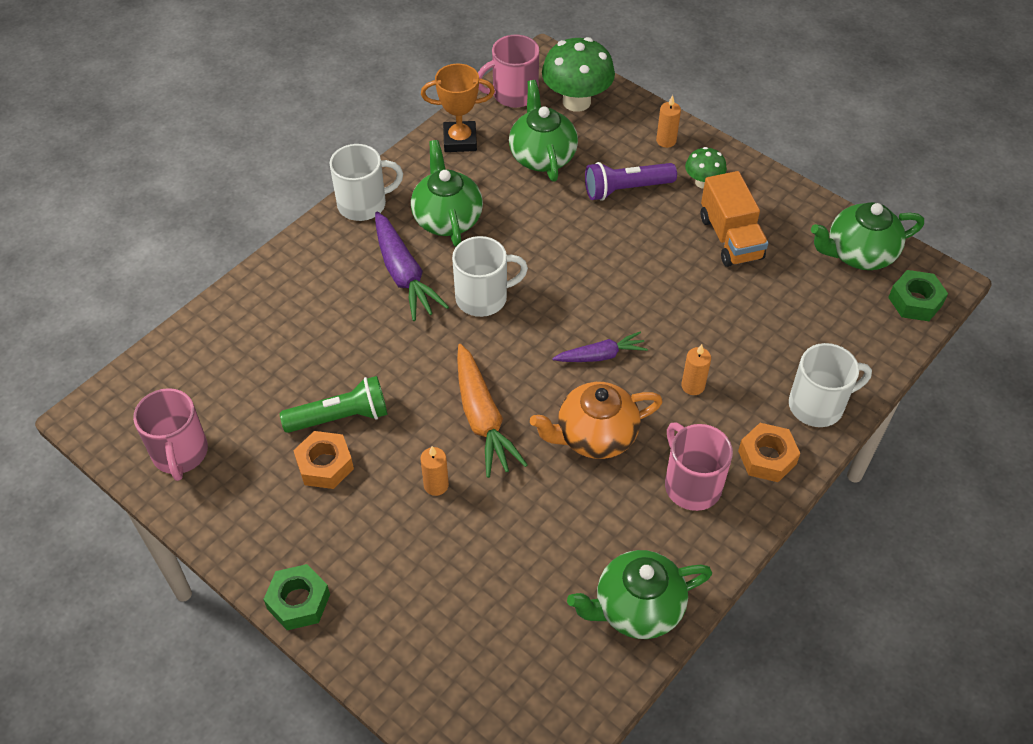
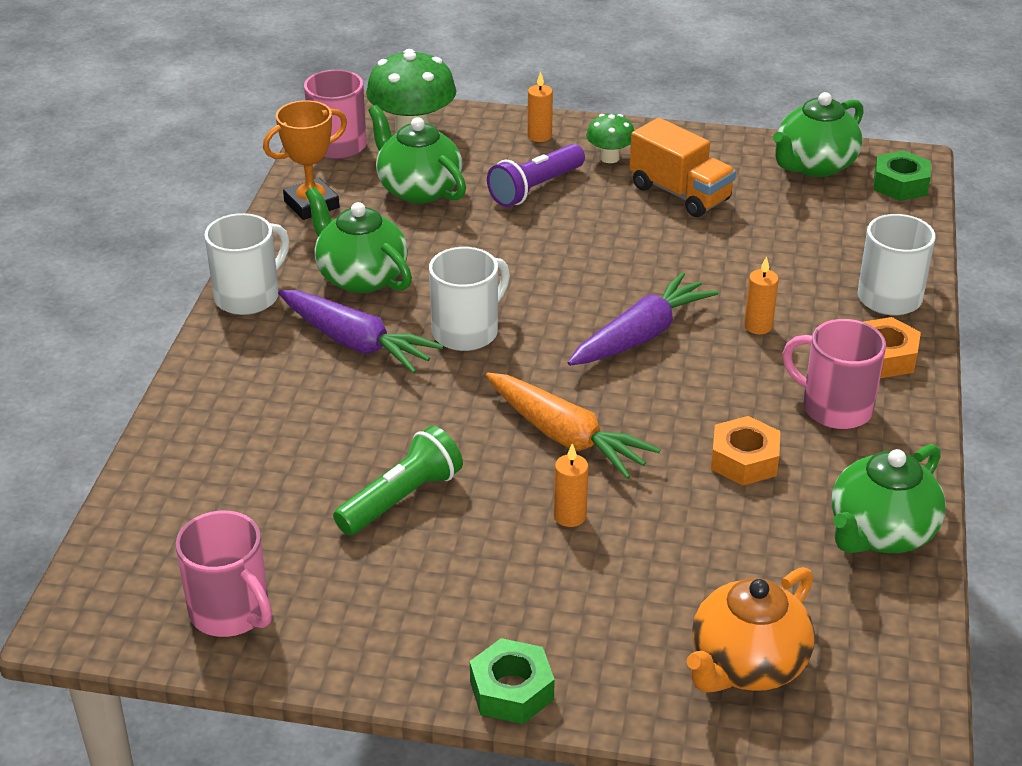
camera: 30 degrees left, 15 degrees down
(325, 465) = (424, 550): orange nut -> orange nut (744, 460)
(595, 436) = (699, 405): orange teapot -> orange teapot (747, 665)
(600, 355) = (641, 335): purple carrot -> purple carrot, size x1.63

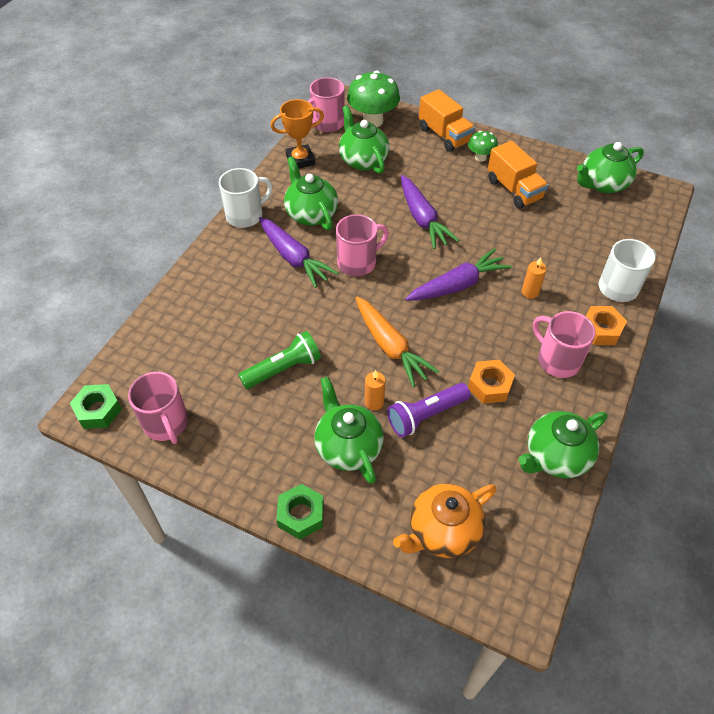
camera: 15 degrees right, 15 degrees up
(467, 331) = (358, 262): white mug -> pink mug
(535, 188) = (430, 171): purple flashlight -> purple flashlight (425, 415)
(539, 136) = (444, 135): orange candle -> orange truck
(548, 255) = (422, 219): none -> purple carrot
(551, 584) = (348, 447): none -> green teapot
(900, 184) = (652, 207): green nut -> green nut (98, 410)

